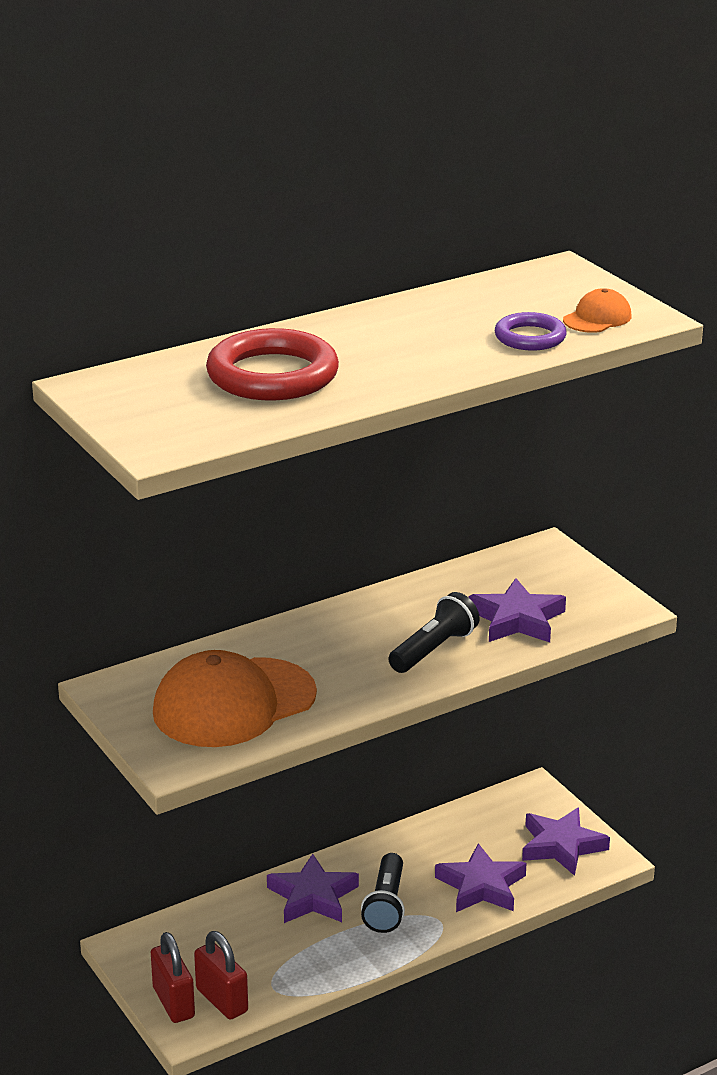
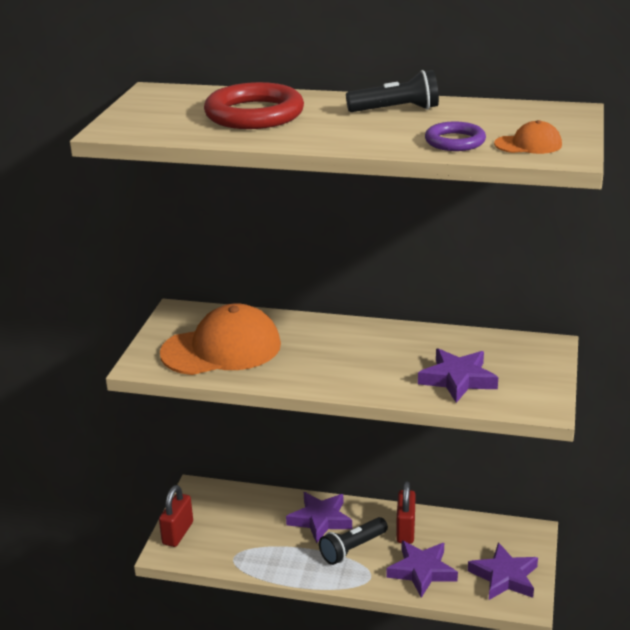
camera: 45 degrees right, 0 degrees up
(222, 1000) = (200, 547): red padlock -> red padlock (405, 530)
(234, 703) = (221, 349): orange cap -> orange cap turned 150 degrees clockwise
(434, 649) = (377, 373): black flashlight -> black flashlight (396, 110)

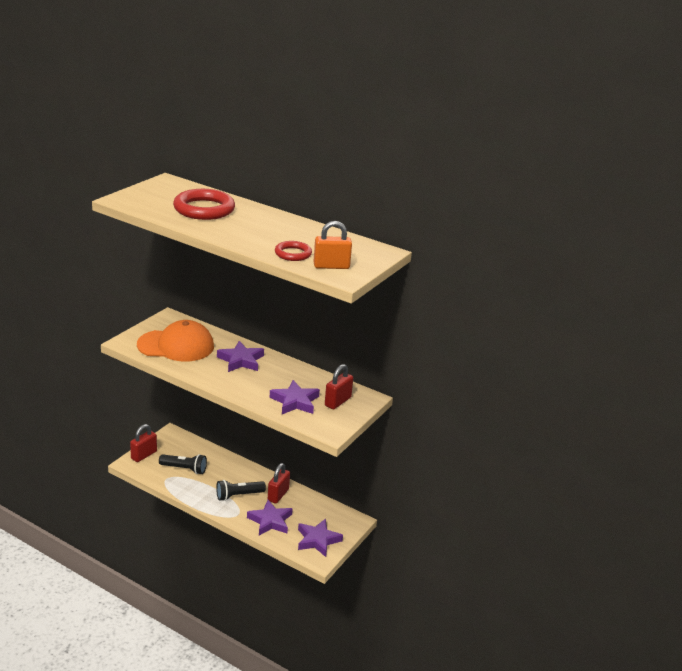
camera: 15 degrees right, 0 degrees up
(320, 520) = (231, 473): purple star -> purple star (241, 360)
(396, 110) = (285, 226): black flashlight -> black flashlight (184, 469)
(455, 141) = (293, 254): purple ring -> red ring
(514, 362) = (337, 401): none -> red padlock
(528, 144) = (331, 266): orange cap -> orange padlock

